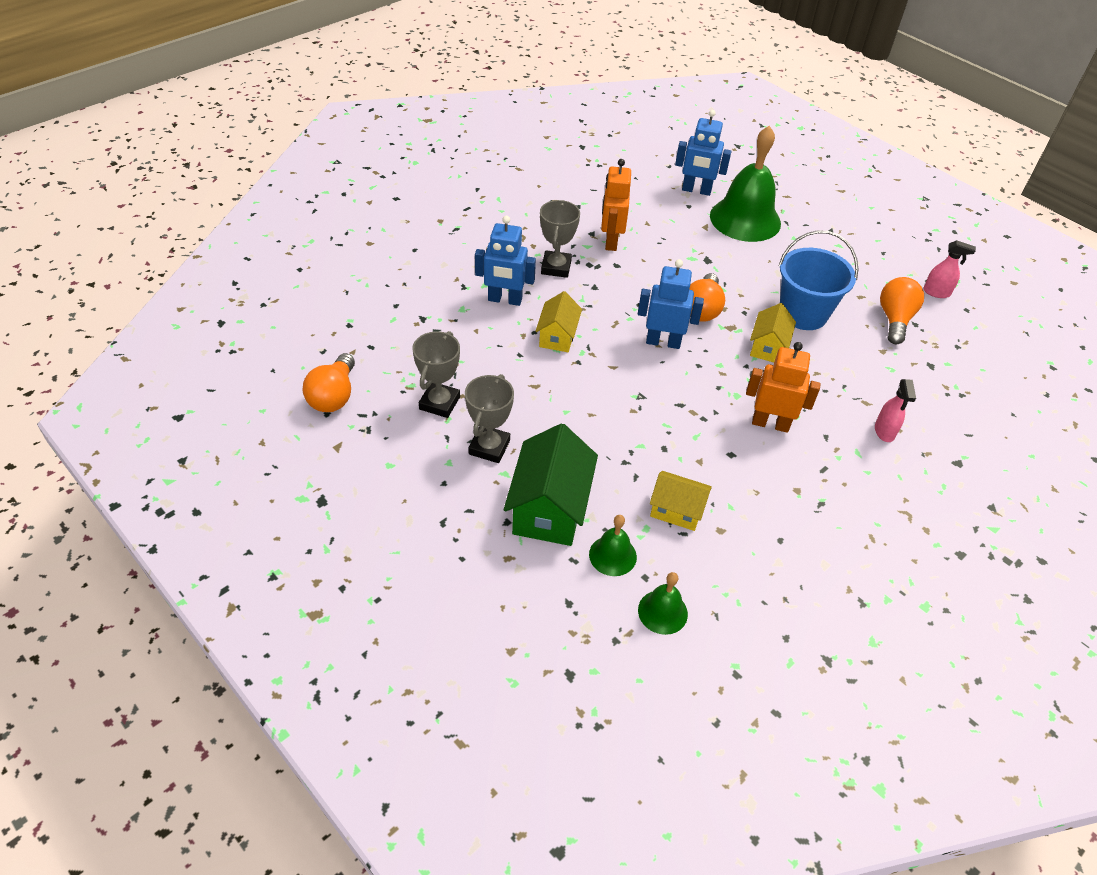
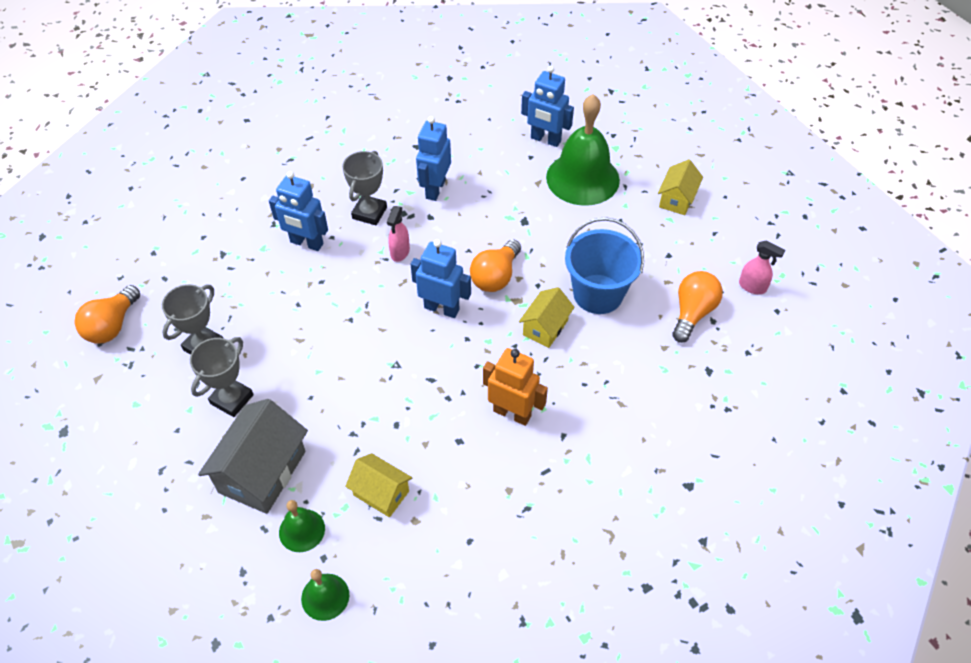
camera: 15 degrees right, 5 degrees up
(549, 508) = (262, 472): green house -> grey house
(557, 336) = (341, 289): yellow house -> yellow house (677, 199)
(611, 241) = (435, 189): orange robot -> blue robot
(884, 432) = (626, 439): pink spray bottle -> pink spray bottle (400, 252)

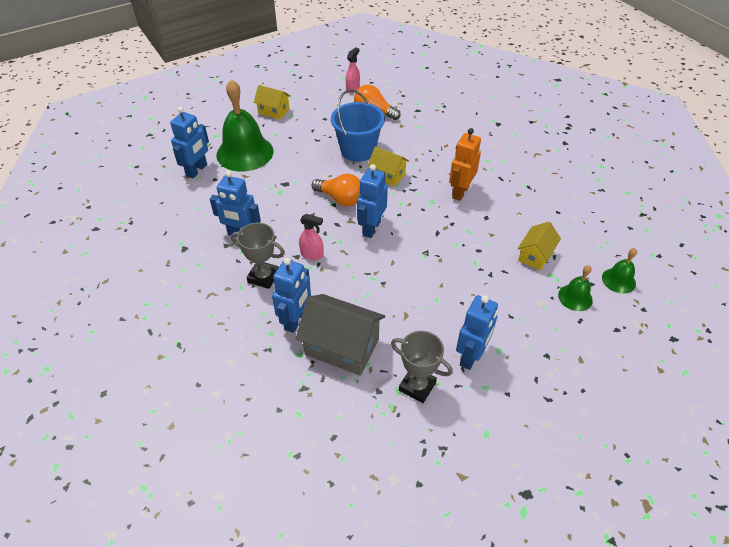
camera: 90 degrees left, 5 degrees down
(112, 326) = (397, 476): orange light bulb -> none
(232, 399) = (471, 356): grey trophy -> blue robot
(262, 472) = (534, 326): grey house -> grey house (342, 347)

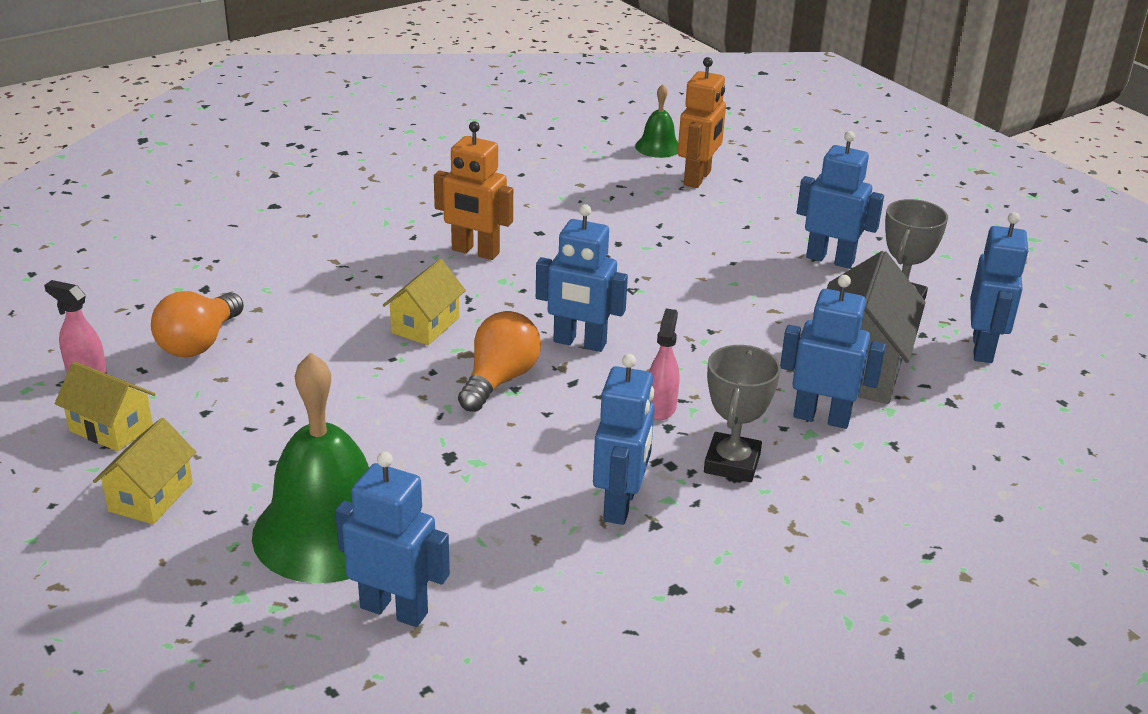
camera: 95 degrees left, 15 degrees down
(358, 150) = (339, 362): blue bucket -> none
(360, 423) = (983, 348): none -> blue robot
(535, 255) = (622, 199): yellow house -> yellow house (111, 428)
(575, 297) = (698, 178): green bell -> orange robot

